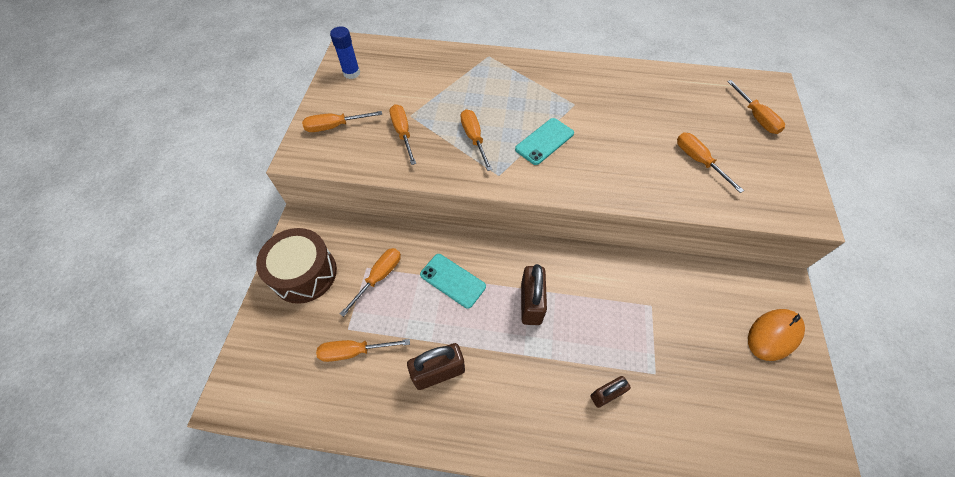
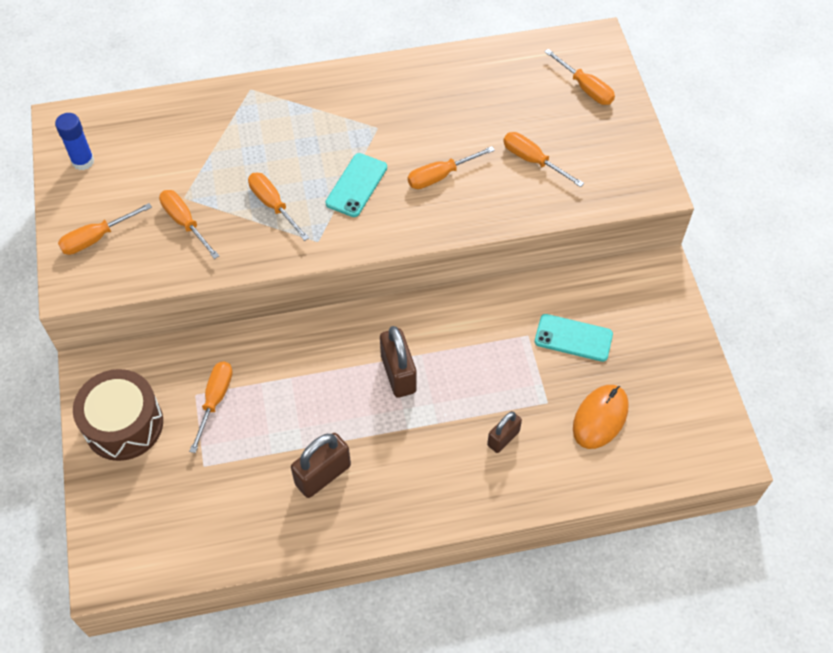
camera: 20 degrees left, 0 degrees up
(354, 351) = (221, 485): orange screwdriver -> orange screwdriver (440, 176)
(452, 280) = (302, 377): turquoise phone -> turquoise phone (573, 338)
(773, 335) = (657, 326): orange mouse -> orange mouse (600, 417)

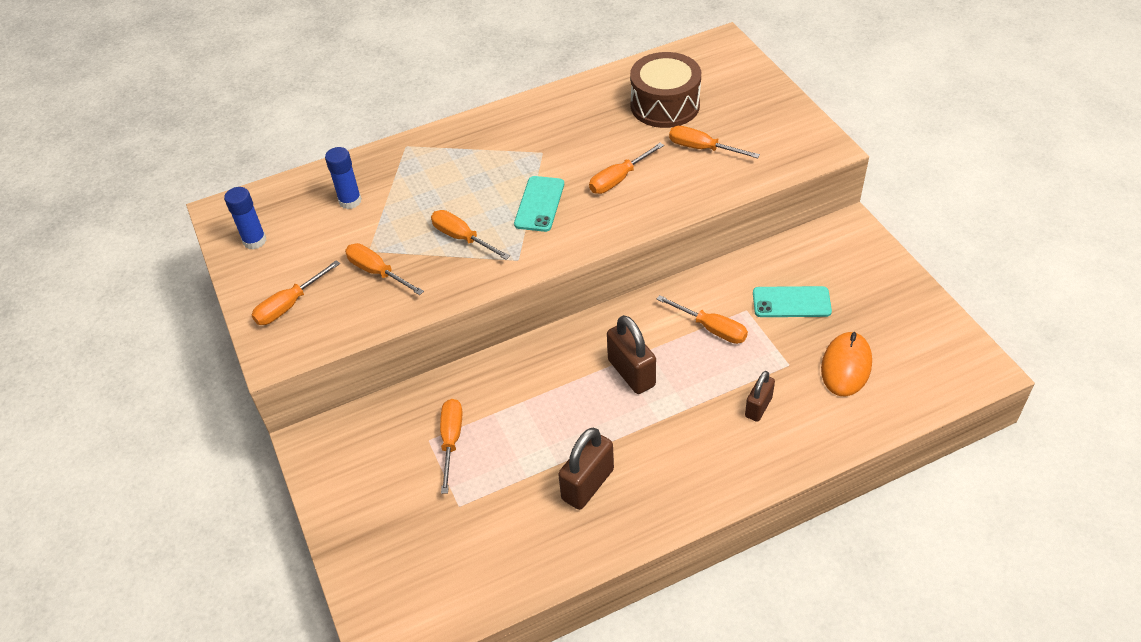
camera: 10 degrees left, 10 degrees down
(124, 424) = (361, 486): brown drum -> brown drum (665, 105)
(181, 139) = (350, 201): none -> blue glue stick
(585, 88) = (727, 81): orange screwdriver -> orange screwdriver (711, 328)

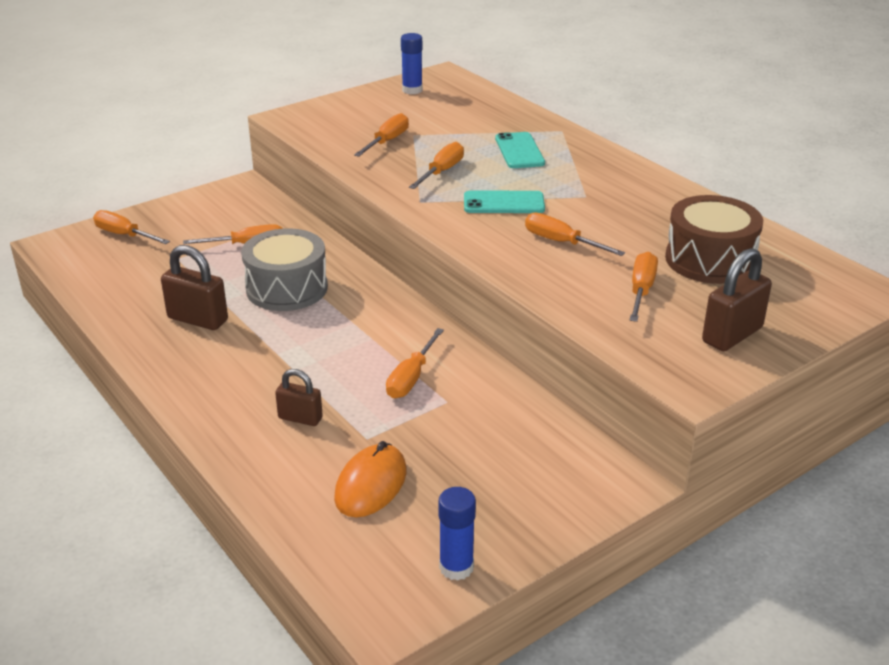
camera: 75 degrees right, 15 degrees down
(289, 305) = (341, 114): orange screwdriver -> orange screwdriver (124, 235)
(350, 201) = (474, 118): blue glue stick -> blue glue stick (456, 567)
(548, 409) = (287, 288): none -> grey drum
(631, 373) = (338, 331): brown padlock -> brown padlock (732, 335)
(791, 302) = (468, 435): turquoise phone -> turquoise phone (519, 151)
(846, 366) = (371, 484): orange mouse -> orange mouse turned 75 degrees counterclockwise

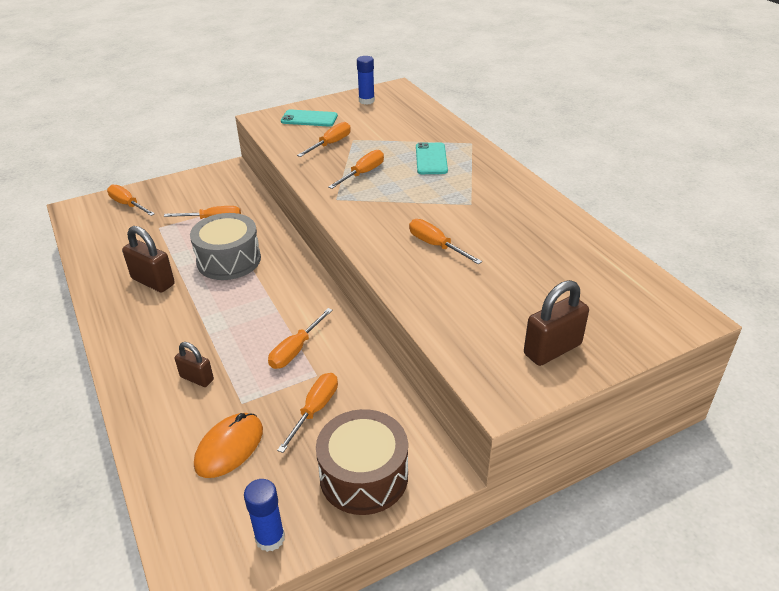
camera: 10 degrees right, 5 degrees up
(504, 203) = (402, 205): turquoise phone -> turquoise phone (309, 119)
(641, 290) = (487, 297): orange screwdriver -> orange screwdriver (315, 410)
(709, 260) = (556, 272): brown drum -> brown drum (364, 476)

